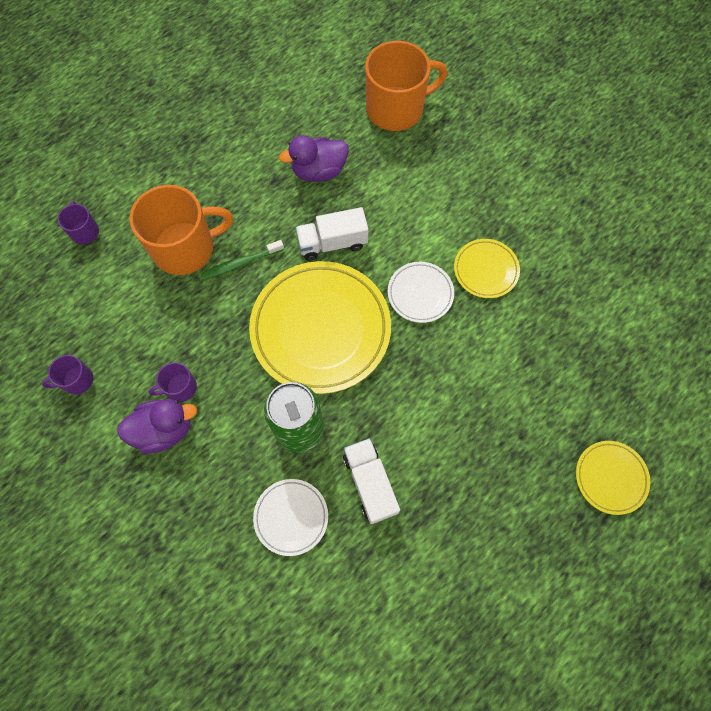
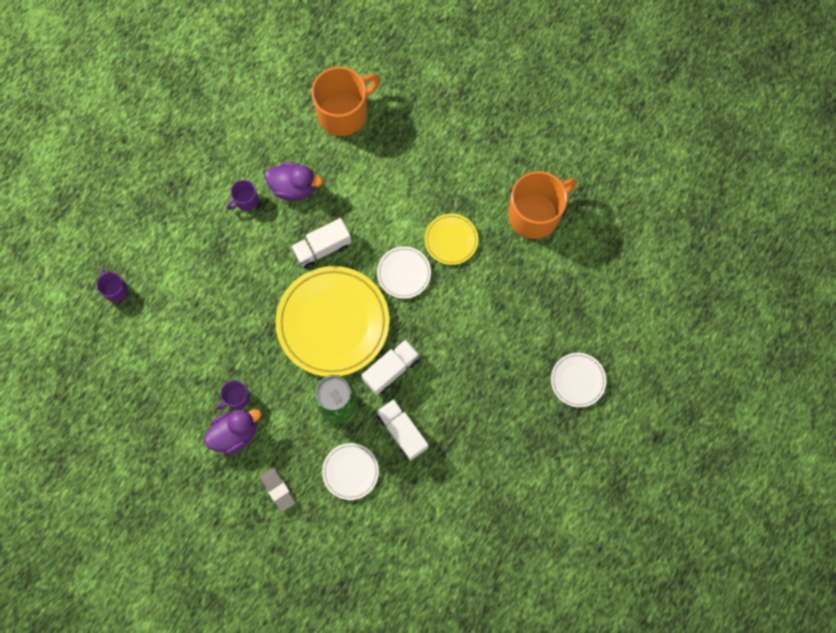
camera: 15 degrees left, 5 degrees up
(77, 380) = (154, 413): purple mug -> purple mug (246, 200)
(185, 248) = (204, 283): orange mug -> orange mug (535, 214)
(193, 515) = (278, 490): none -> grey eraser
(241, 263) = (253, 284): green toothbrush -> none
(318, 171) = (294, 187): purple duck -> purple duck turned 135 degrees counterclockwise
(376, 403) = (391, 370): none -> white truck
(610, 478) = (577, 380): yellow plate -> white plate

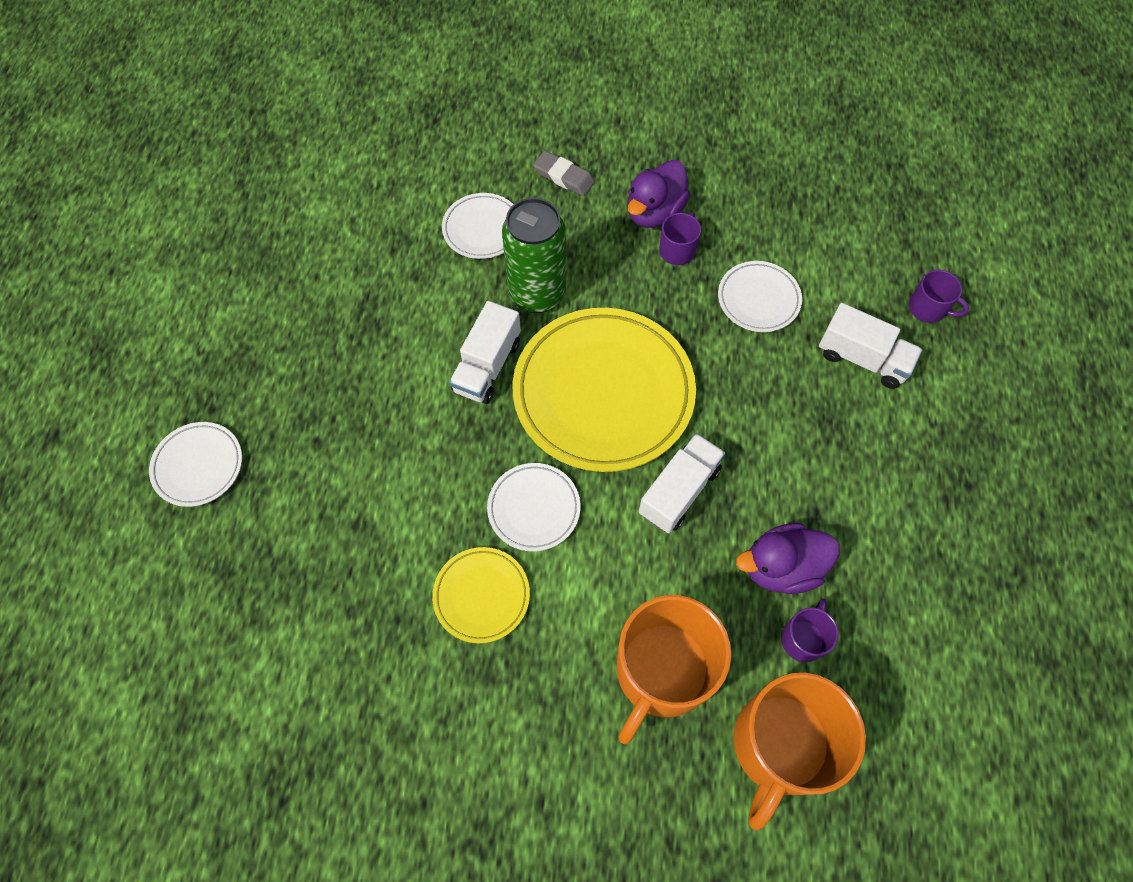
camera: 155 degrees right, 10 degrees down
(209, 341) = (758, 299): none -> white plate
(246, 200) = (840, 511): purple mug -> purple mug (803, 638)
(402, 431) = (435, 298): white truck -> white truck (862, 358)
(535, 214) = (352, 710): orange mug -> orange mug (661, 672)

